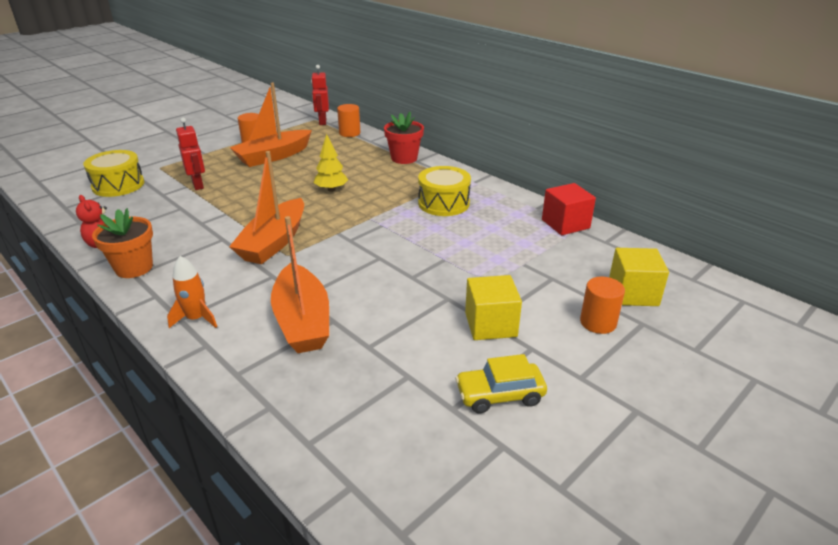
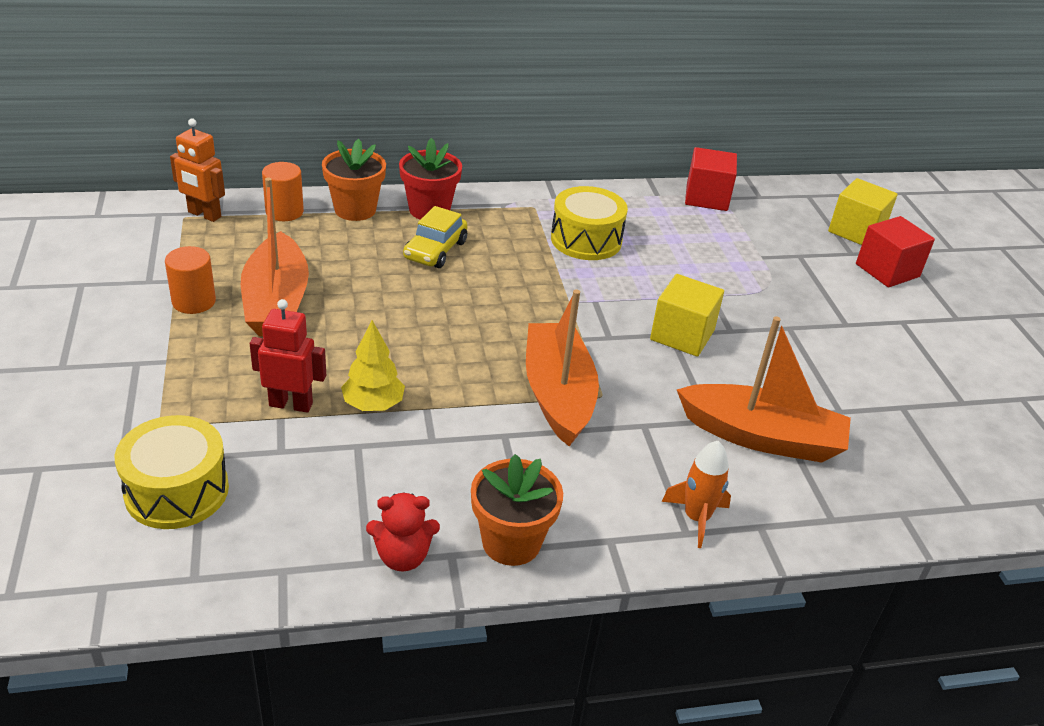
camera: 60 degrees left, 5 degrees up
(274, 242) = (558, 394): orange boat -> orange boat turned 150 degrees counterclockwise
(322, 122) = (204, 215): red robot -> orange robot
(331, 189) = (455, 297): yellow tree -> yellow tree (373, 405)
(376, 144) = (355, 209): none -> orange flower pot
(490, 324) = (852, 325): yellow cube -> yellow cube (682, 335)
(500, 395) = (958, 369): yellow car -> yellow car (435, 250)
(598, 322) = (887, 270): orange cylinder -> red cube

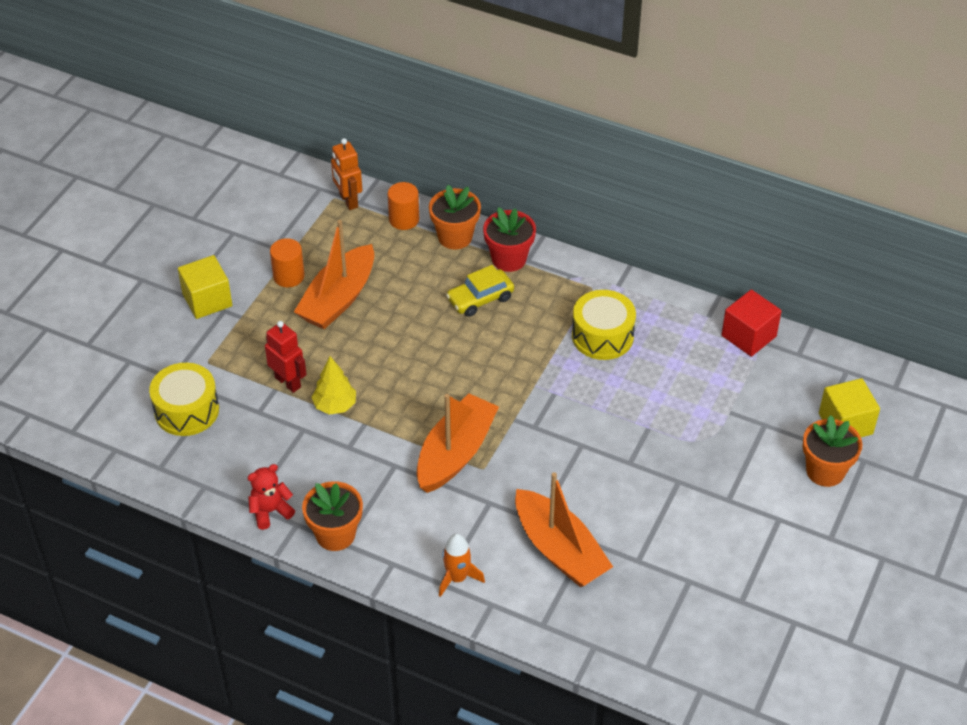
camera: 40 degrees right, 10 degrees up
(402, 556) = (270, 511): red teddy bear -> red teddy bear turned 120 degrees clockwise
(682, 335) = (588, 449): yellow cube -> yellow cube (207, 300)
(887, 270) = (825, 471): red cube -> orange flower pot

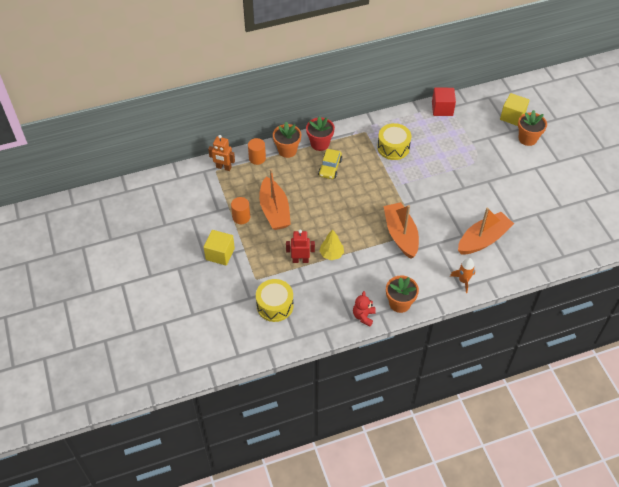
camera: 45 degrees left, 5 degrees up
(559, 550) = (483, 239): orange boat -> orange boat turned 45 degrees counterclockwise

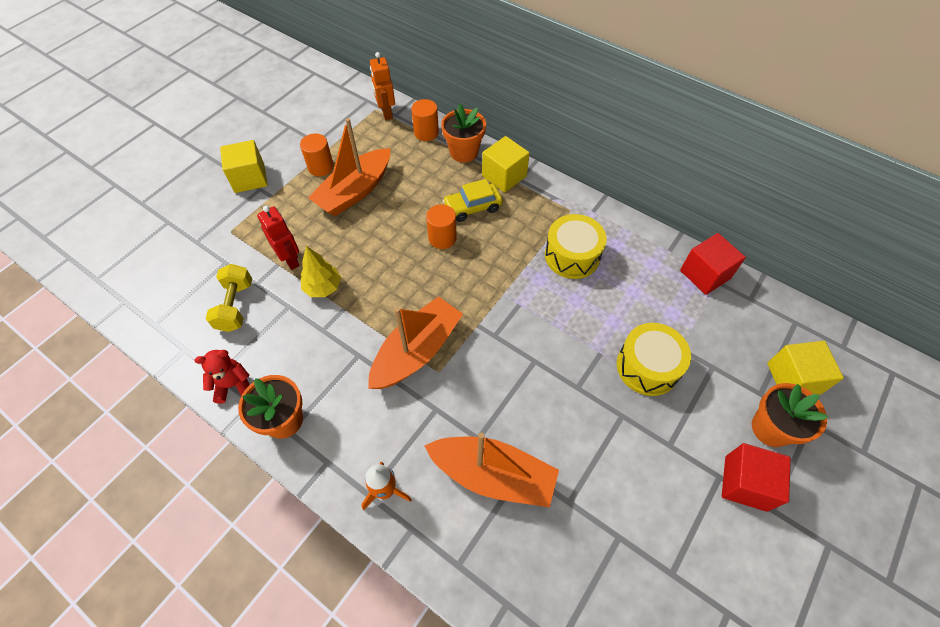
camera: 55 degrees right, 5 degrees up
(275, 305) = (197, 273): yellow drum -> yellow drum (647, 367)
(313, 296) = (235, 306): none -> yellow dumbbell
(320, 144) = (504, 176): red flower pot -> yellow cube
(340, 190) = (442, 238): none -> orange cylinder
(543, 162) = (745, 483): none -> red cube

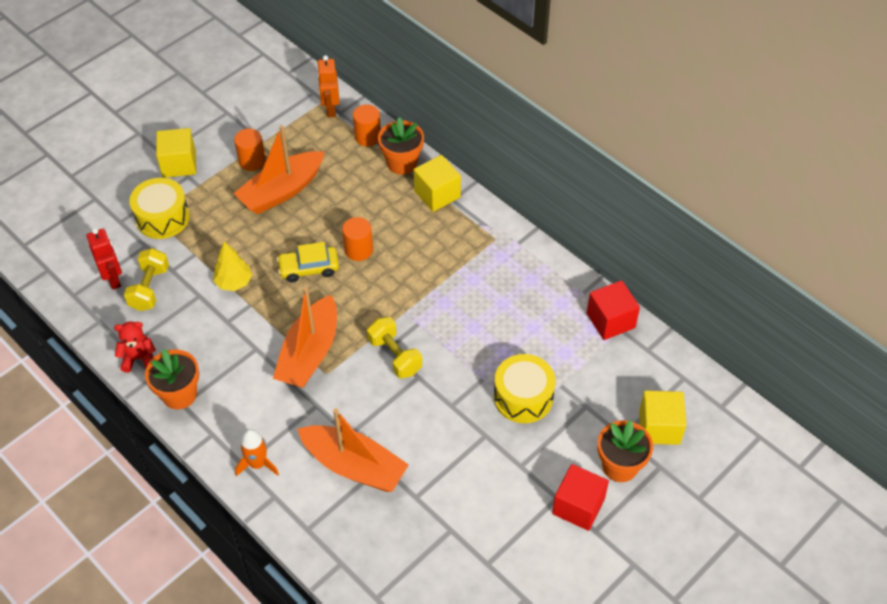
camera: 10 degrees right, 5 degrees down
(290, 259) = (207, 251): red robot -> red robot (113, 279)
(416, 351) = (310, 353): orange boat -> orange boat turned 150 degrees clockwise
(472, 207) = (396, 223): yellow car -> yellow car (309, 268)
(505, 342) = (395, 356): none -> yellow dumbbell
(572, 256) = (483, 284): yellow drum -> yellow drum (162, 217)

